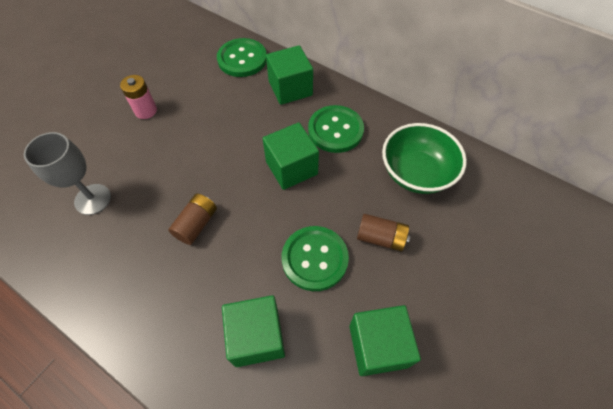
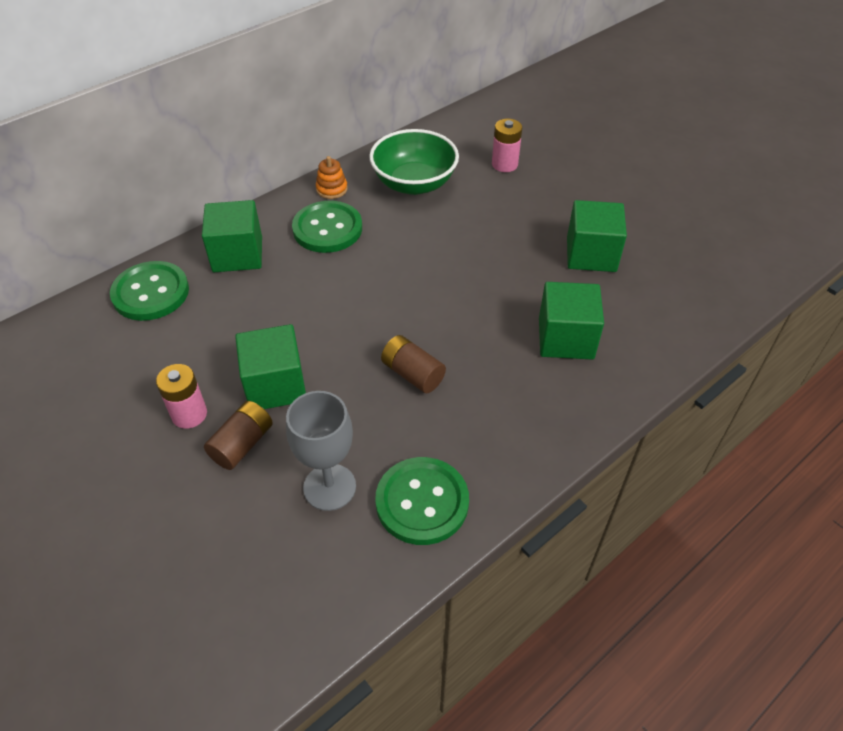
camera: 75 degrees left, 10 degrees down
(291, 168) = (365, 276): green cube -> green cube (275, 385)
(314, 259) = (490, 279): green button -> green button (422, 502)
(381, 238) = (481, 226): brown battery -> brown battery (242, 444)
(383, 120) = (332, 189): none -> orange stacking toy
(480, 240) = (504, 164): none -> pink battery

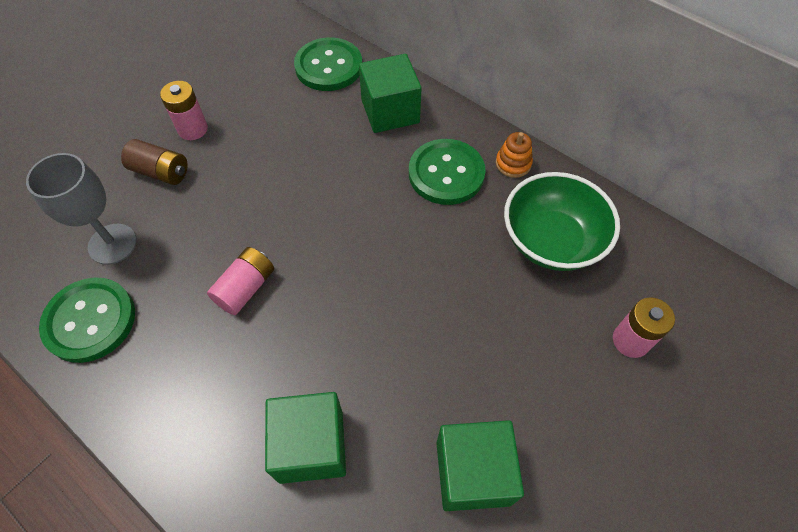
camera: 80 degrees right, 10 degrees up
(275, 385) = (226, 179): green cube -> none
(412, 374) = (245, 288): brown battery -> pink battery

